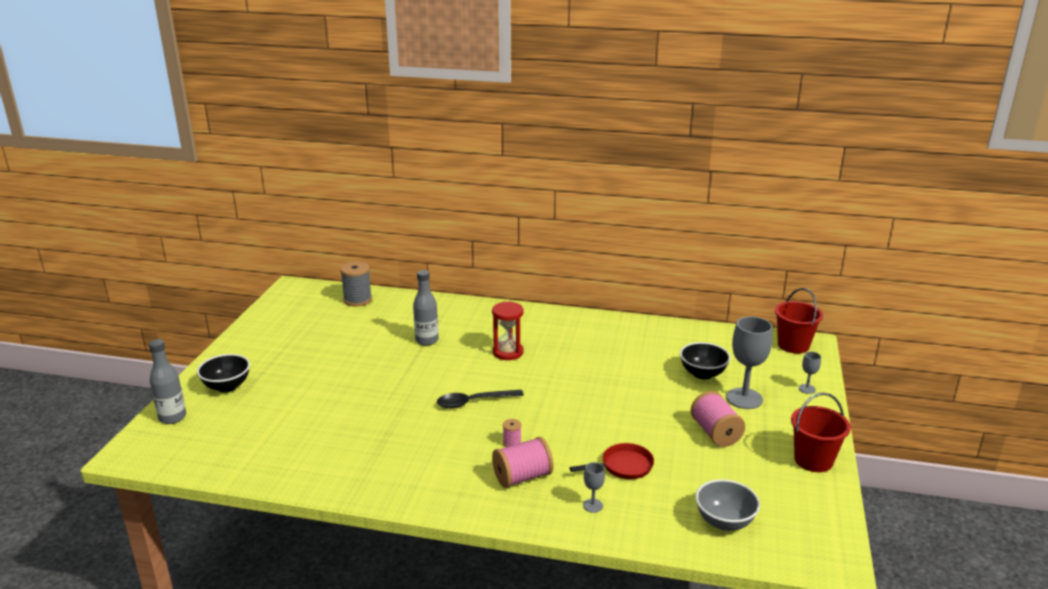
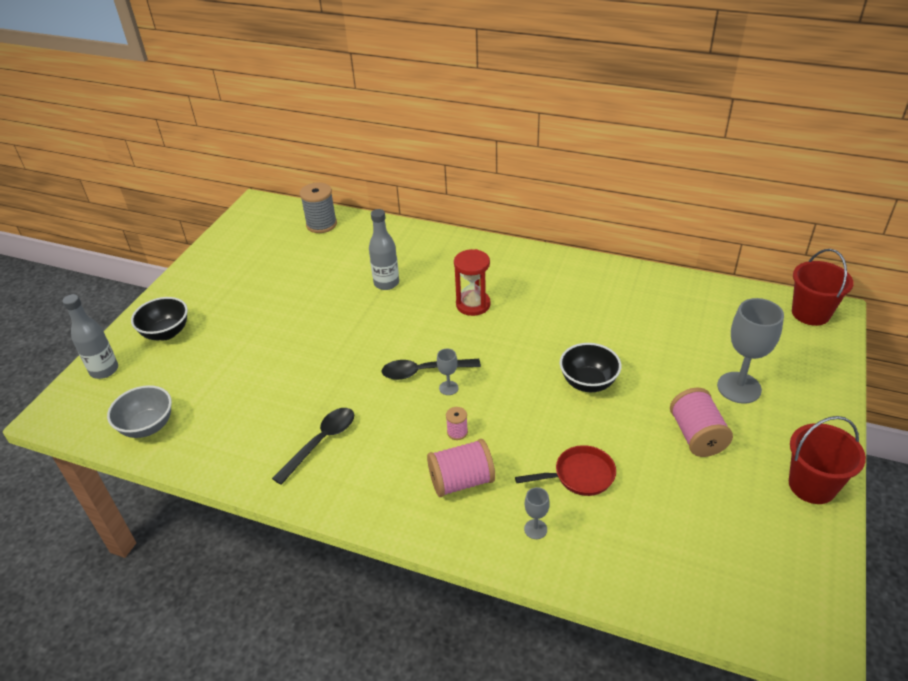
camera: 10 degrees right, 15 degrees up
(391, 458) = (321, 442): none -> black spoon
(702, 374) = (694, 348): black bowl -> black bowl (588, 382)
(724, 522) = (688, 567): grey bowl -> grey bowl (148, 426)
(807, 389) = (818, 378): grey goblet -> grey goblet (448, 388)

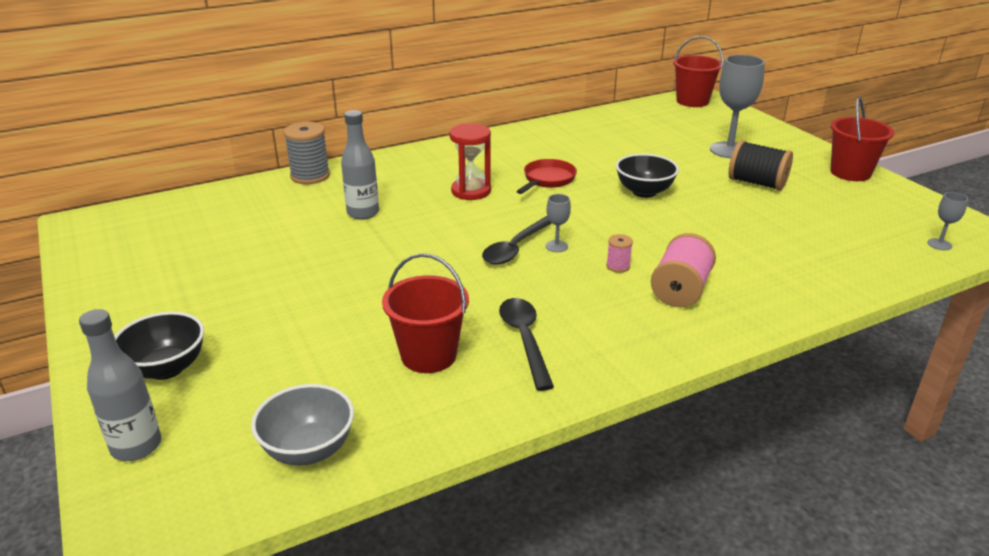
camera: 50 degrees left, 10 degrees down
(265, 413) = (428, 355): none -> red bucket
(321, 224) = (203, 205): grey spool -> grey spool (310, 176)
(535, 529) = (777, 282): grey goblet -> grey goblet (939, 244)
(579, 476) = (741, 240): red pan -> red pan (547, 180)
(697, 435) = (756, 183): pink spool -> black spool

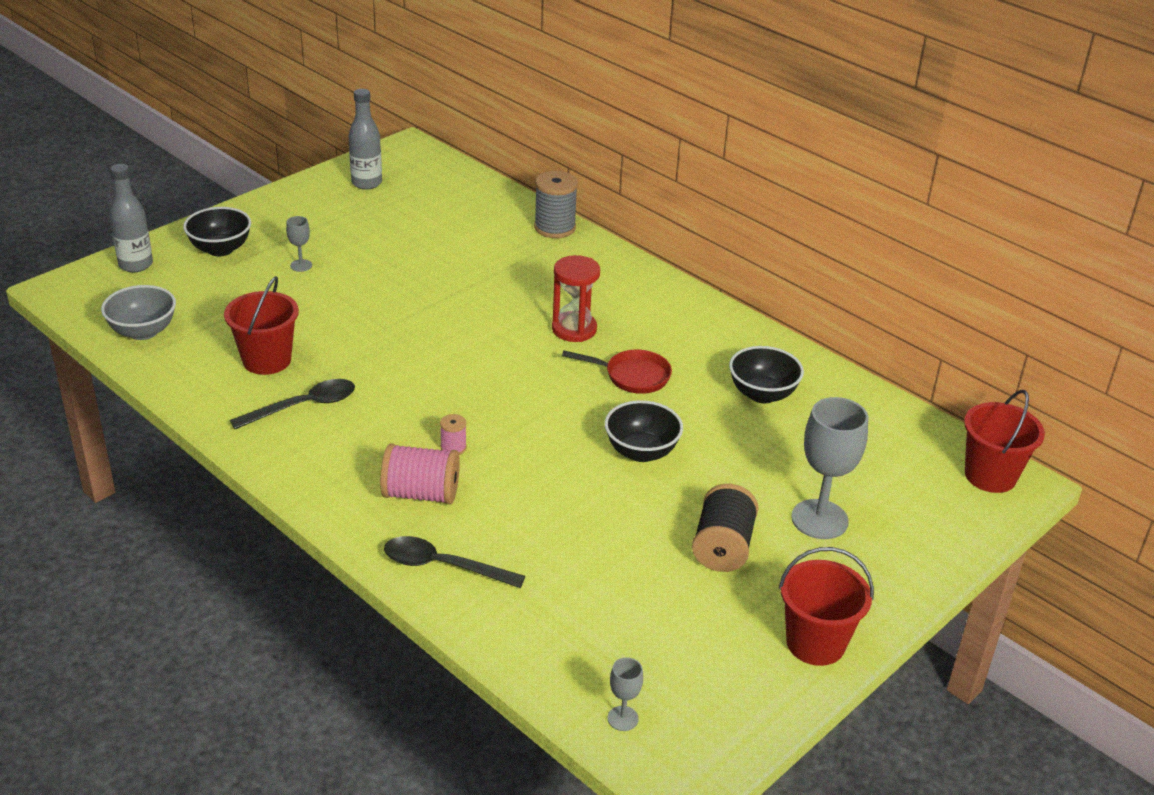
camera: 70 degrees right, 5 degrees up
(363, 213) = (492, 275): grey bottle -> grey bottle (366, 183)
(516, 248) = (464, 377): black spoon -> black spoon (443, 566)
(556, 246) = (478, 402): grey goblet -> grey goblet (301, 265)
(589, 142) = (762, 394): none -> black bowl

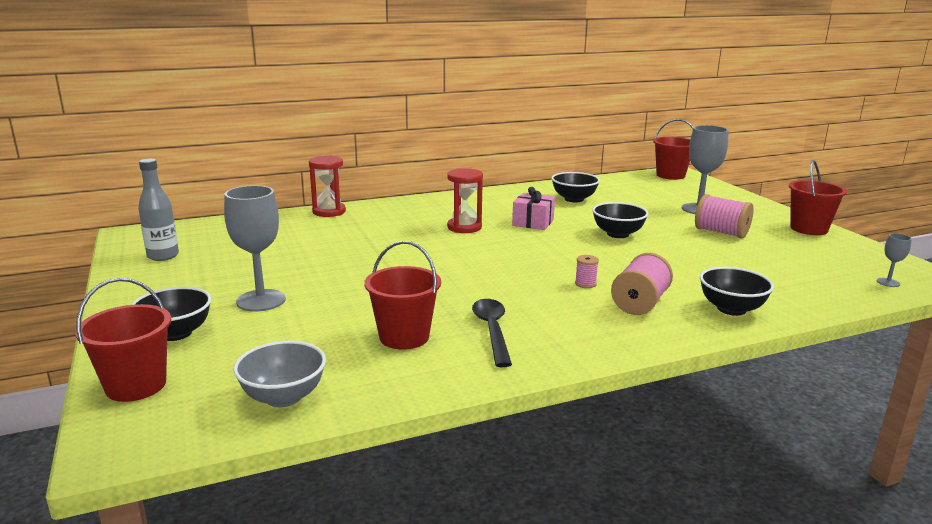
camera: 65 degrees left, 15 degrees down
(136, 265) = (136, 385): grey bottle -> red bucket
(301, 265) = (261, 300): grey goblet -> grey goblet, size x2.13
(443, 566) = (731, 309): black spoon -> black bowl
(554, 228) = (329, 212): grey spool -> red hourglass
(632, 376) = (533, 222): red pan -> pink gift
(722, 547) = (721, 232): black spool -> pink spool

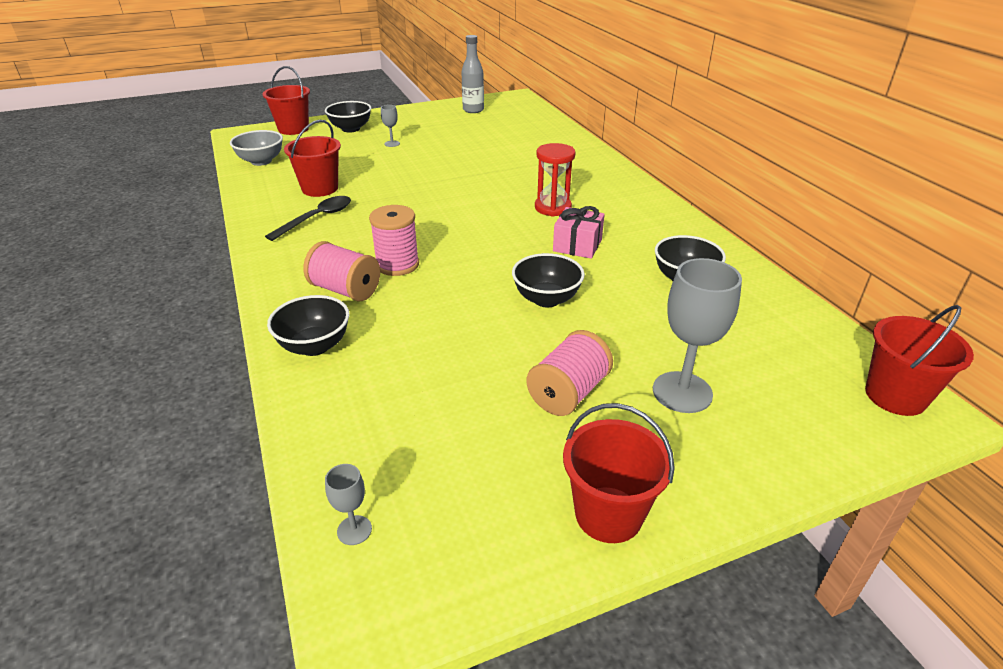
camera: 90 degrees right, 15 degrees up
(261, 300) = (392, 144): grey goblet -> grey goblet, size x0.47
(329, 212) = (584, 148): red hourglass -> none
(492, 331) = (317, 218): black spoon -> black spoon turned 45 degrees counterclockwise
(585, 284) = (397, 264): pink spool -> pink spool, size x1.99

